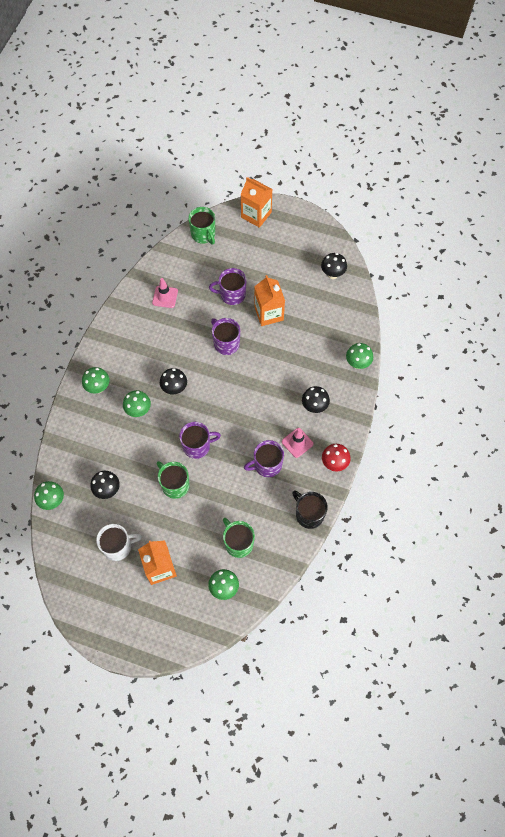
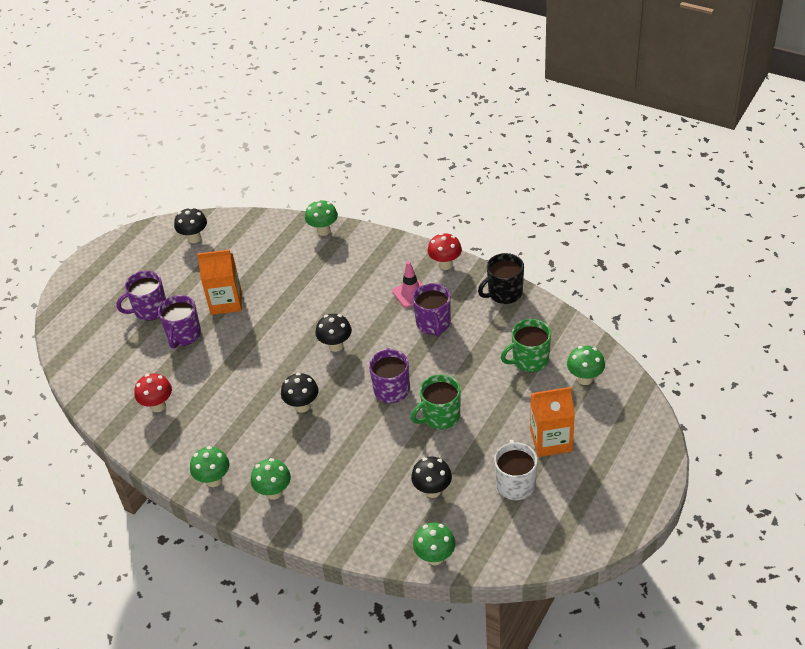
camera: 75 degrees left, 20 degrees down
(138, 411) = (323, 448): green mushroom -> green mushroom (214, 480)
(165, 297) = (158, 406): pink traffic cone -> red mushroom
(203, 234) = (78, 356): green mug -> none
(226, 343) = (253, 347): purple mug -> purple mug (149, 310)
(256, 215) = (73, 300): orange carton -> none
(314, 407) = (368, 273): black mushroom -> black mushroom (336, 346)

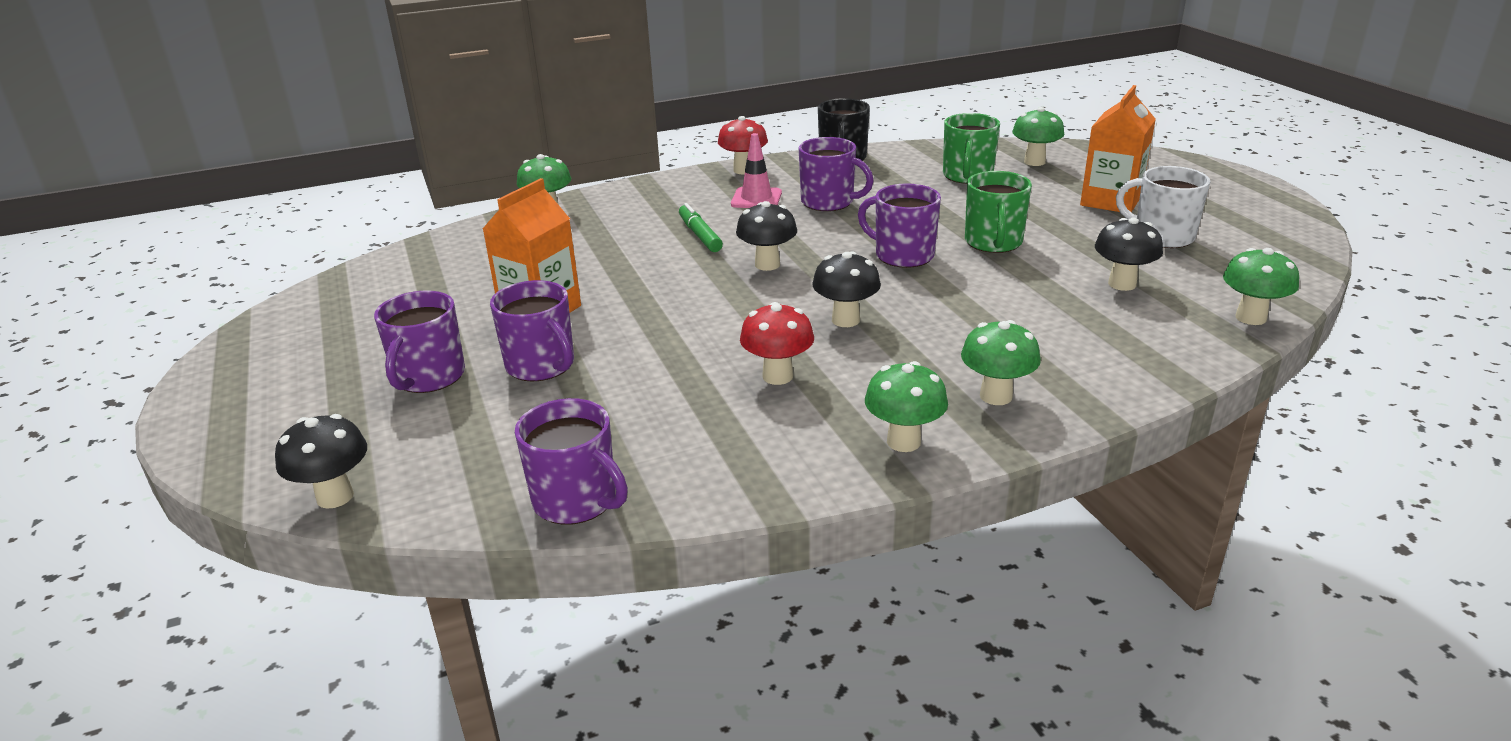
camera: 55 degrees left, 15 degrees down
(106, 410) = (577, 501): none -> purple mug
(158, 406) = (655, 441): red mushroom -> red mushroom (777, 376)
(194, 238) = (365, 294): black mushroom -> black mushroom (335, 497)
(347, 301) = (700, 235): none -> green marker

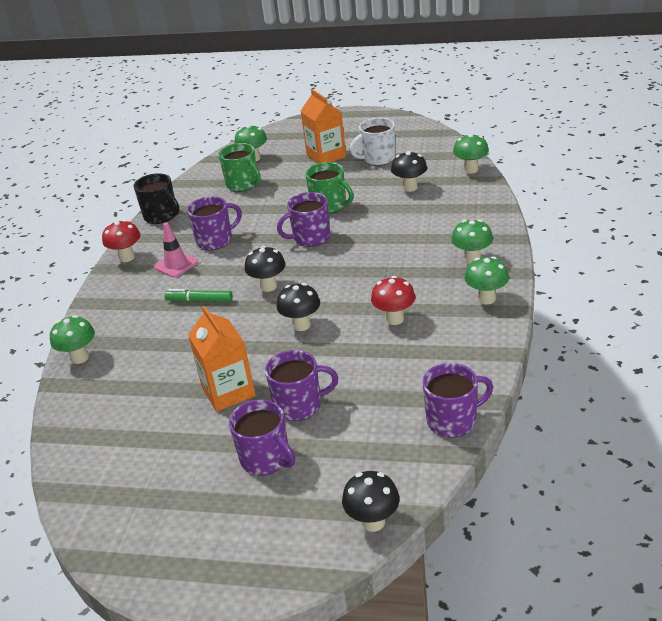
camera: 55 degrees left, 5 degrees up
(845, 320) = (360, 279): black mushroom -> black mushroom (301, 325)

